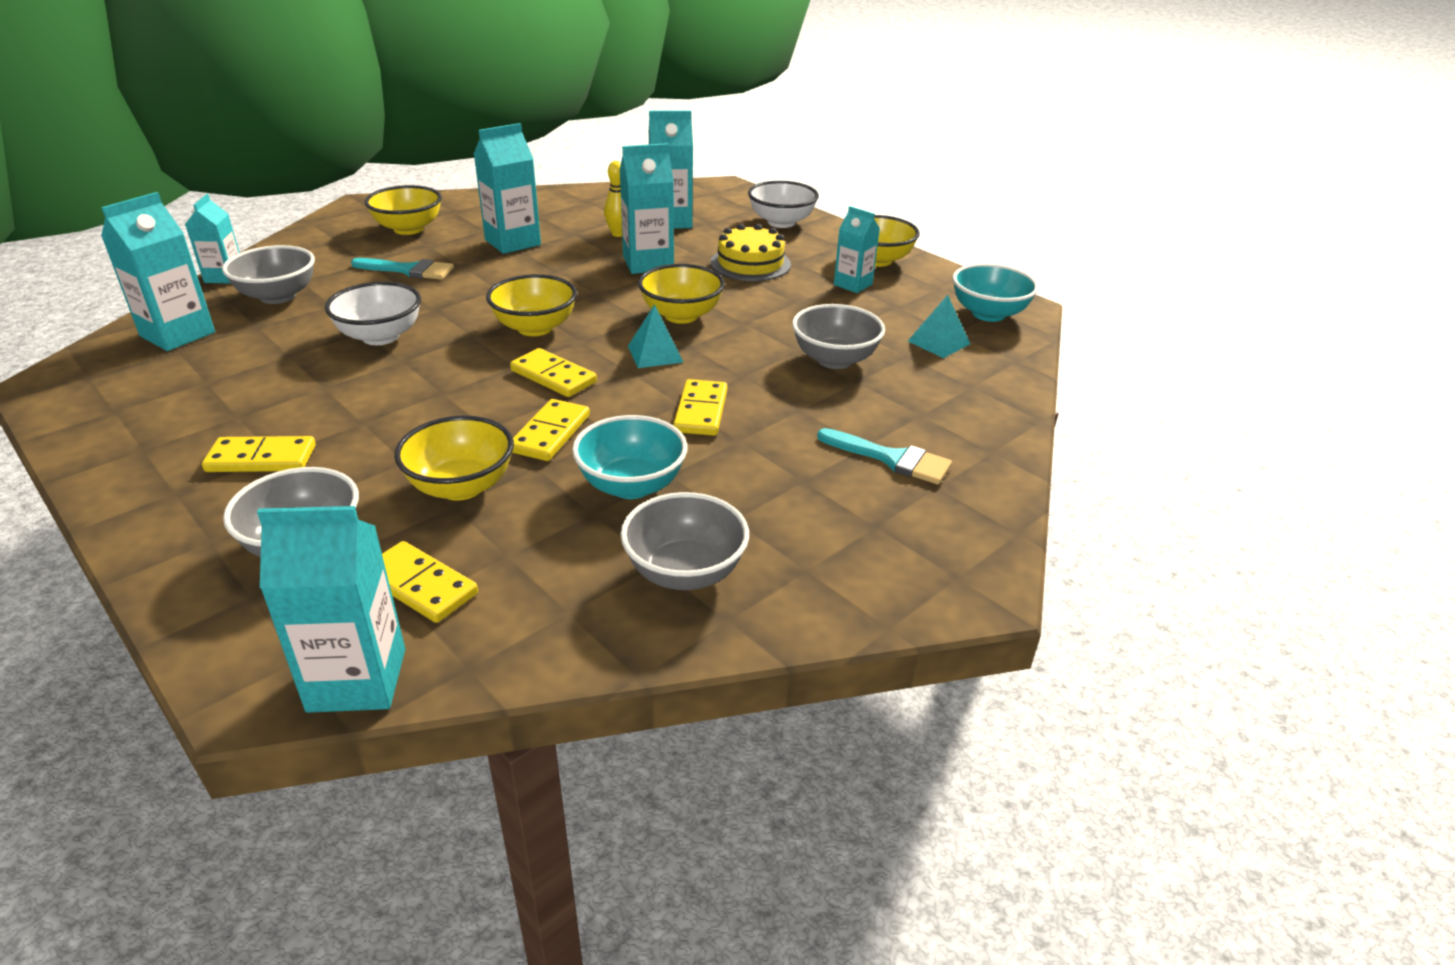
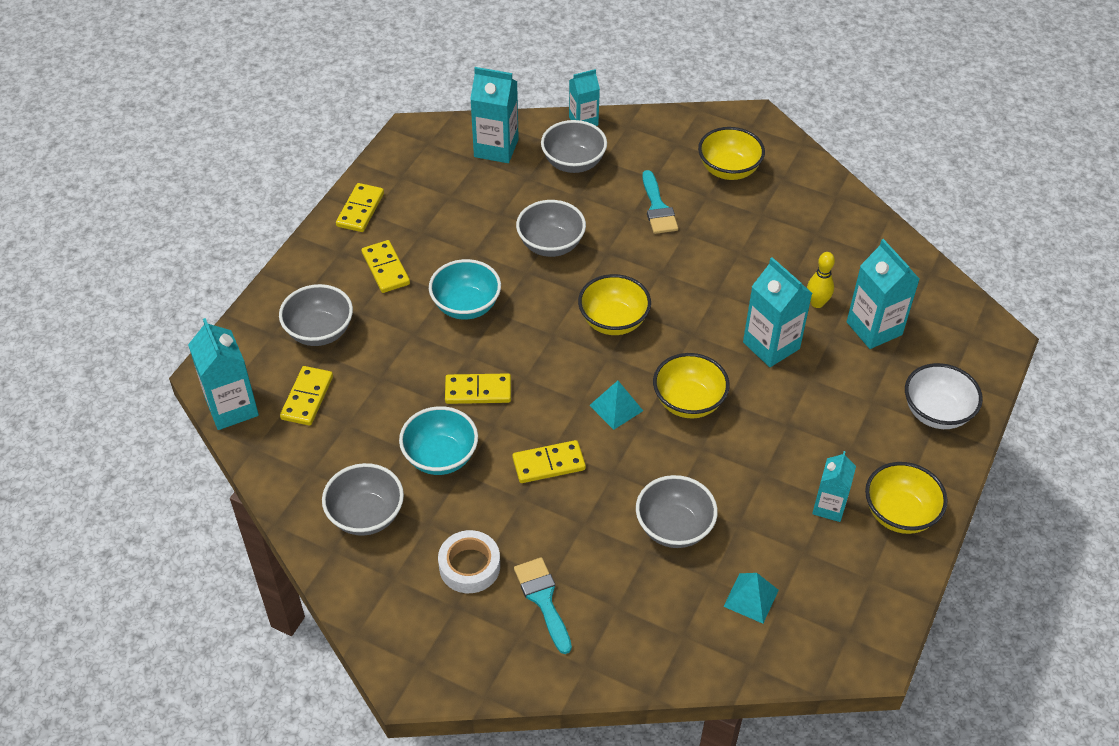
camera: 70 degrees right, 15 degrees up
(380, 336) = (551, 245): white bowl -> grey bowl
(461, 486) = (401, 373): yellow bowl -> none
(513, 242) = (749, 243): turquoise carton -> none
(553, 376) = (550, 362): yellow domino -> yellow domino (360, 210)
(750, 263) = (821, 417): yellow cake -> none
(818, 501) = (469, 566): none -> white tape
(891, 459) = (543, 599): turquoise brush -> turquoise brush turned 150 degrees clockwise
(988, 314) = (836, 629): turquoise bowl -> turquoise bowl (466, 306)

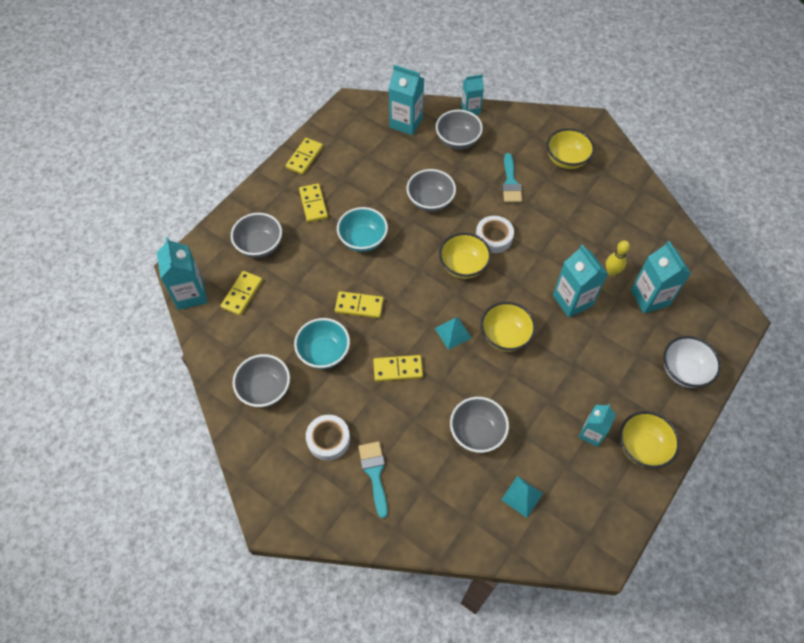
camera: 10 degrees right, 10 degrees up
(648, 280) = (493, 237): none -> white tape

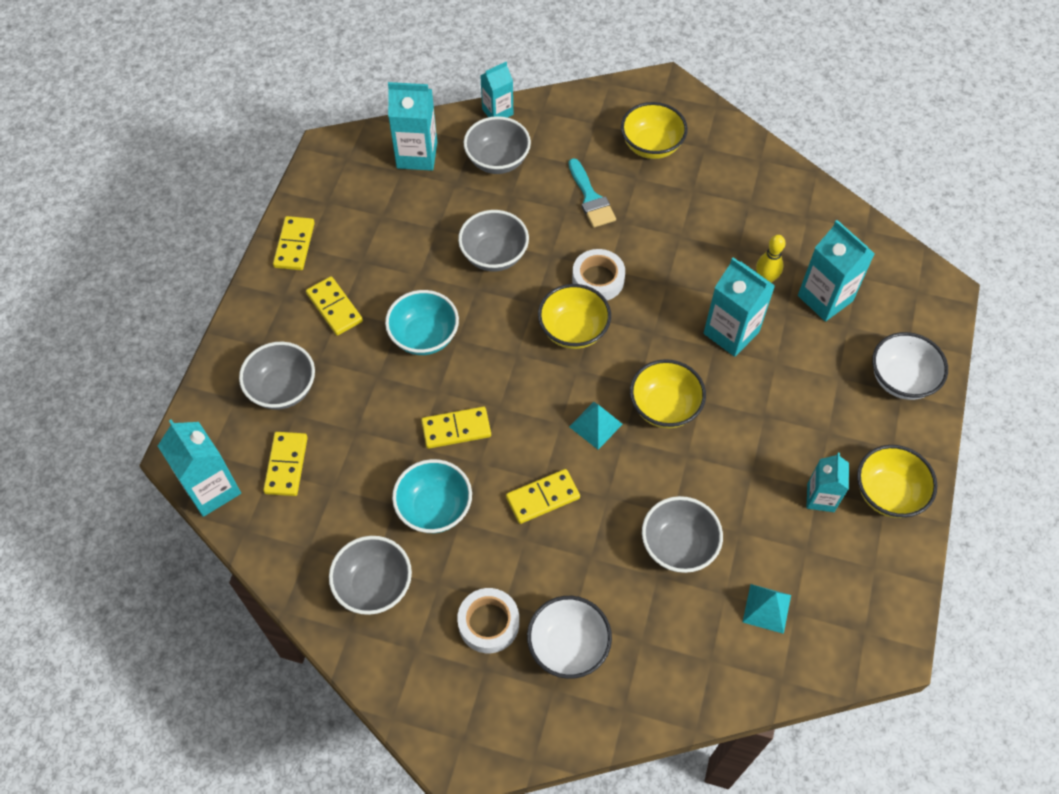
camera: 20 degrees left, 0 degrees up
(374, 473) = (568, 646): turquoise brush -> white bowl

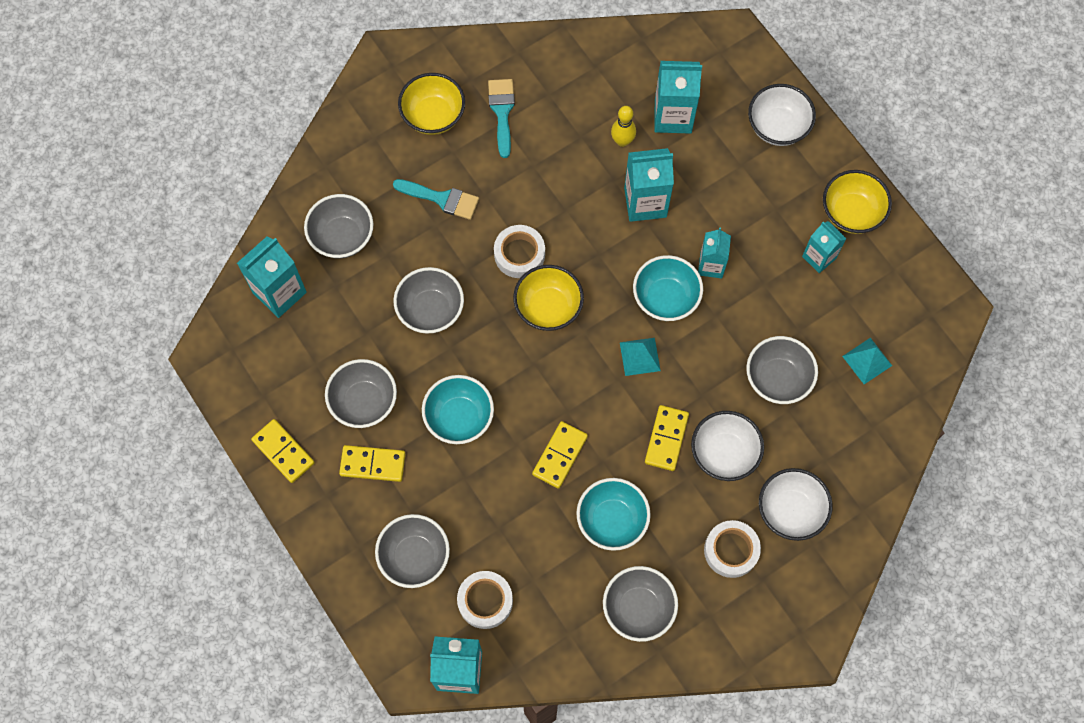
camera: 50 degrees left, 10 degrees up
(286, 465) = (485, 601): yellow domino -> white tape
(380, 266) = (364, 402): none -> grey bowl
(497, 112) = (293, 199): turquoise carton -> turquoise carton (711, 265)
(571, 552) = (724, 453): none -> white bowl
(664, 407) = (665, 298): yellow bowl -> turquoise bowl
(701, 185) = (502, 112): none -> turquoise brush

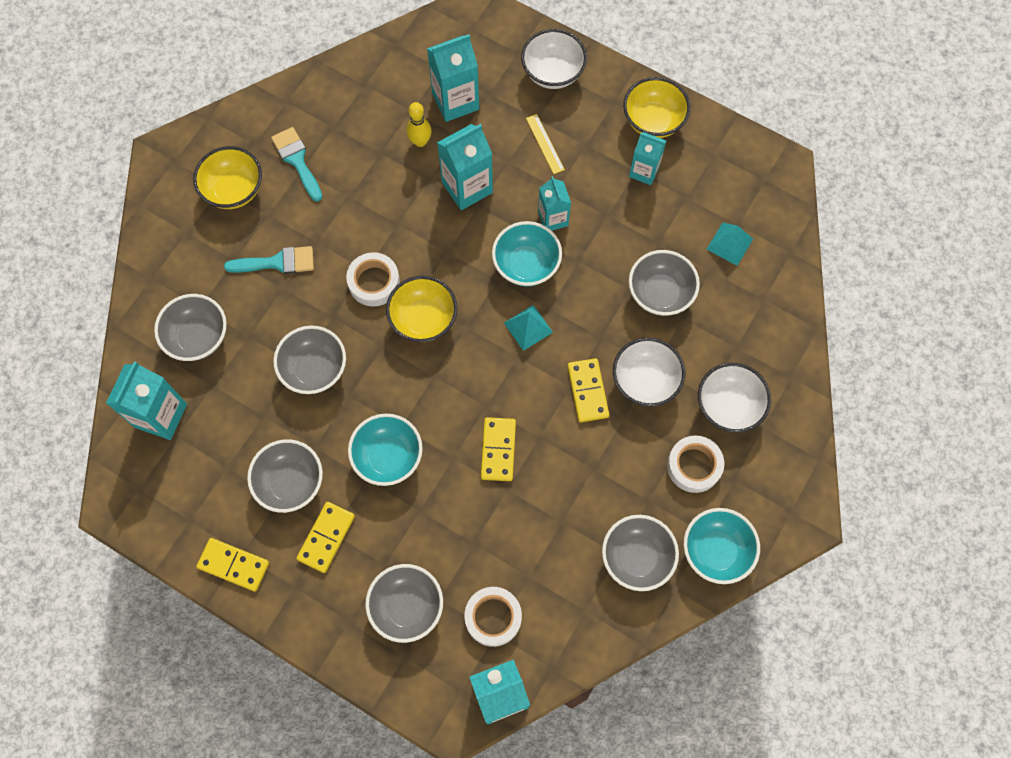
camera: 25 degrees left, 0 degrees up
(373, 464) = (326, 537): yellow domino -> yellow domino turned 45 degrees counterclockwise
(612, 520) = (574, 488): turquoise bowl -> turquoise bowl (716, 551)
(737, 191) = (545, 144): none -> yellow ruler

